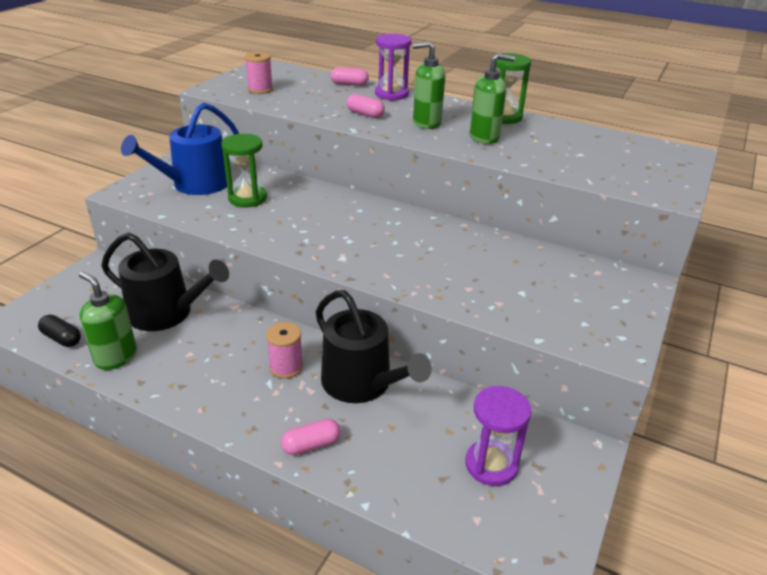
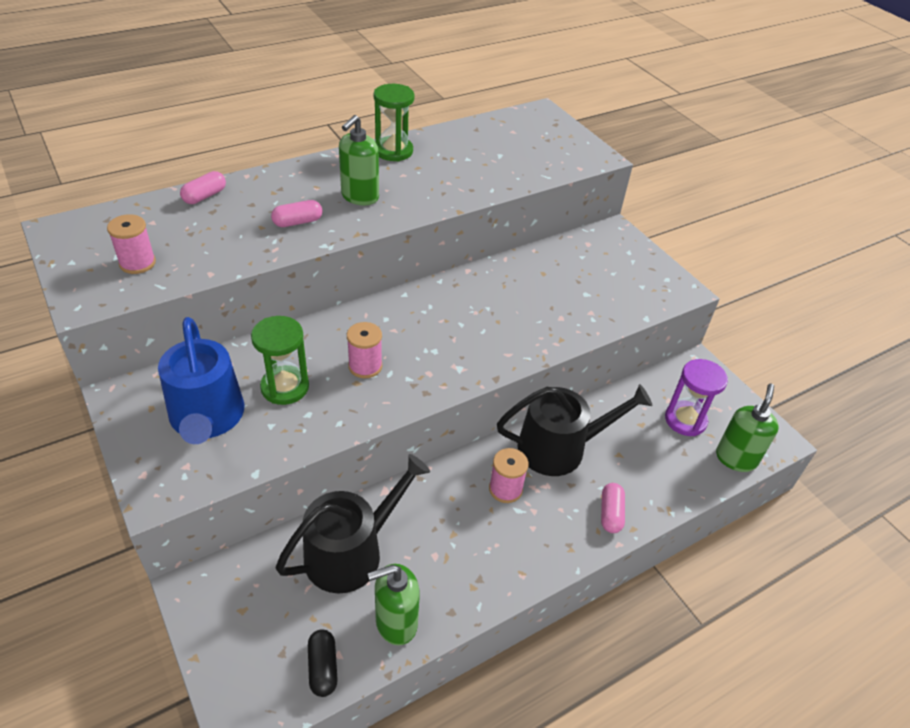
camera: 60 degrees left, 10 degrees up
(62, 338) = (323, 667): black capsule -> black capsule turned 75 degrees counterclockwise
(299, 219) = (365, 366): none -> pink spool
(391, 94) = (266, 183): purple hourglass -> none
(484, 137) = (423, 182): green soap dispenser -> green soap dispenser (736, 458)

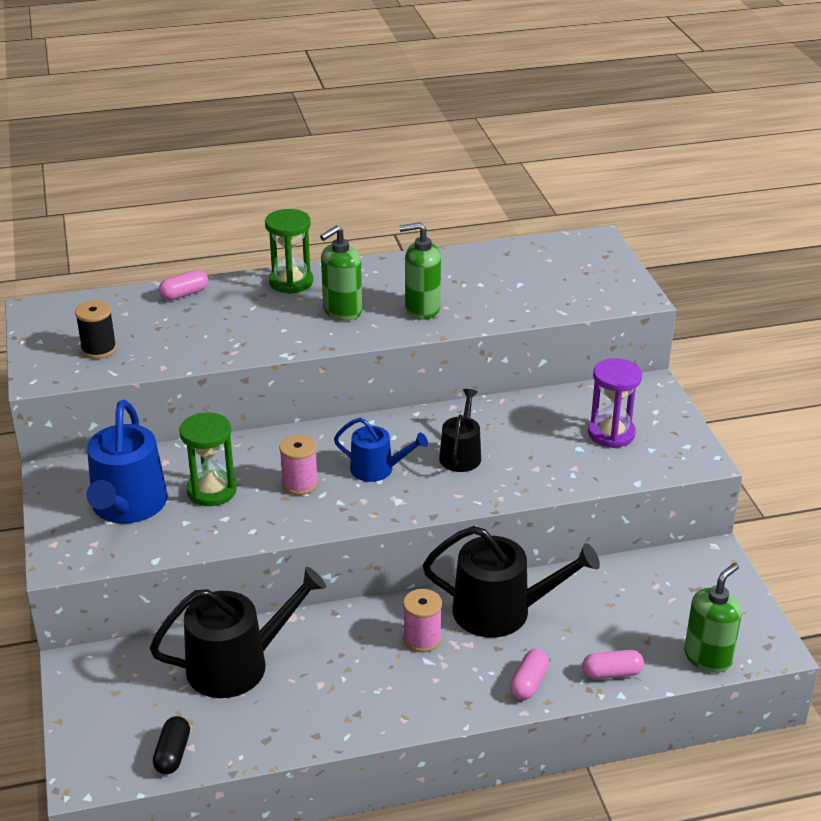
camera: 20 degrees right, 10 degrees down
(137, 263) = (99, 349): pink spool -> black spool
(298, 222) = (267, 329): pink capsule -> pink capsule (612, 673)
(393, 151) = (400, 268): green hourglass -> green hourglass (291, 282)
(396, 622) = (257, 732): green soap dispenser -> green soap dispenser (422, 309)
(429, 340) = (377, 469): none -> blue watering can
(494, 314) = (461, 454): none -> black watering can
(685, 420) = (666, 609): purple hourglass -> purple hourglass (611, 433)

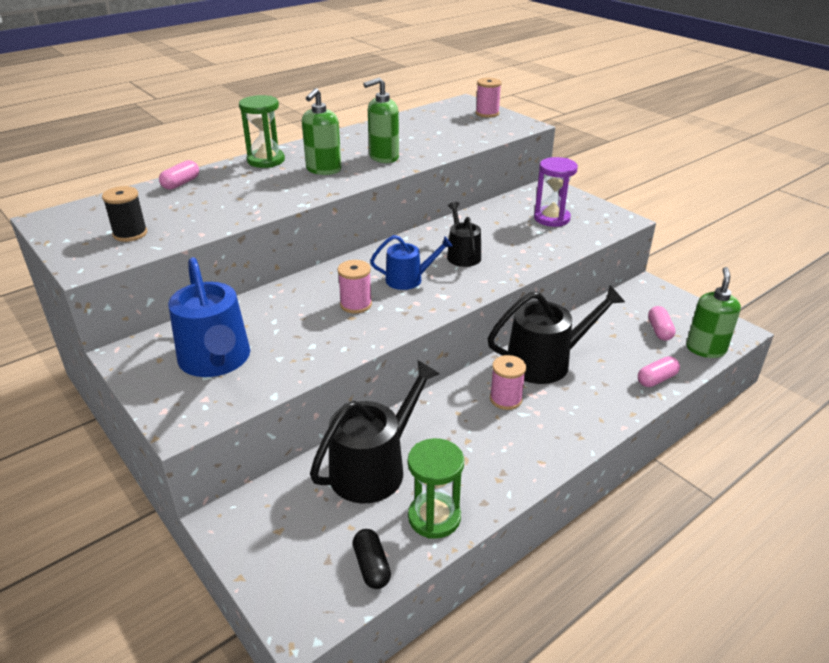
camera: 25 degrees left, 0 degrees up
(211, 491) = (284, 328): green hourglass -> green hourglass (434, 517)
(528, 683) = (608, 405): pink capsule -> pink capsule (659, 330)
(607, 267) = (487, 113): none -> pink spool

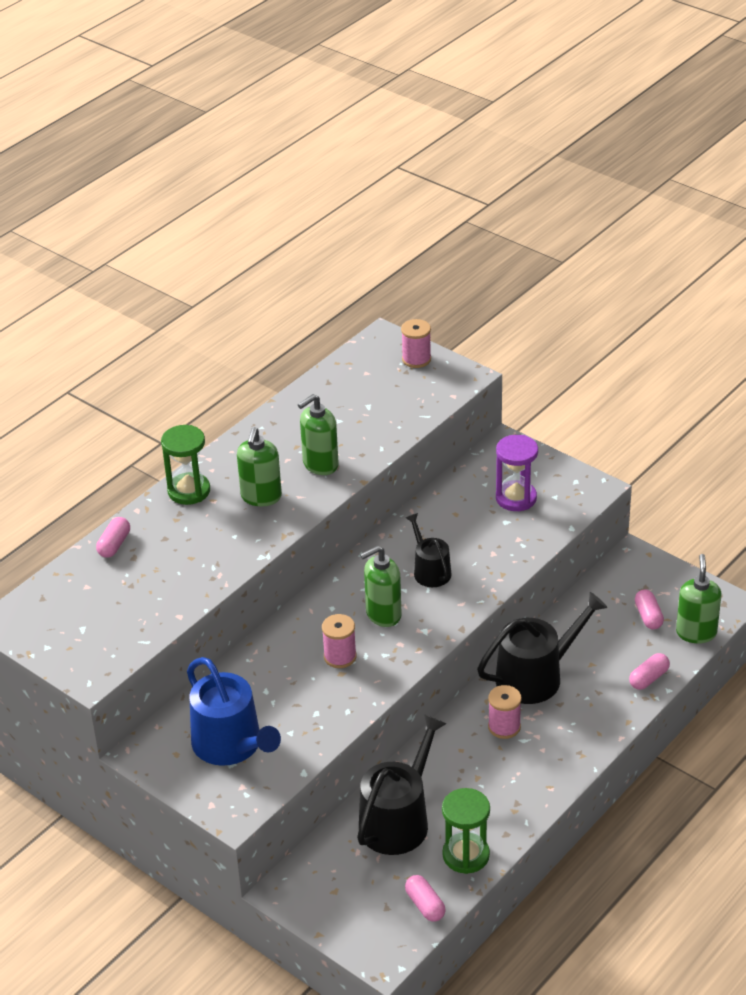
camera: 10 degrees left, 5 degrees up
(130, 234) = (107, 628): black spool -> none
(371, 566) = (425, 905): black capsule -> pink capsule
(409, 279) = (383, 614): blue watering can -> green soap dispenser

